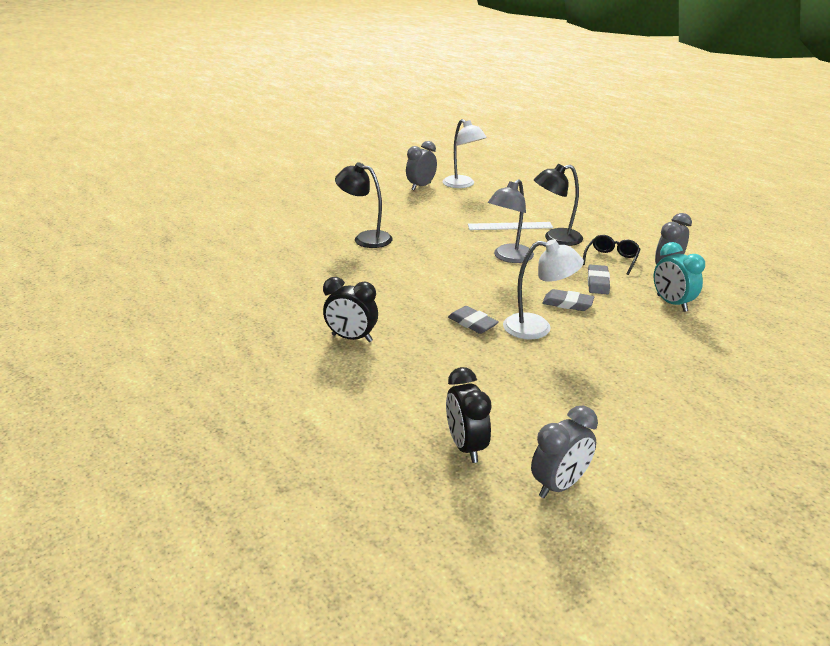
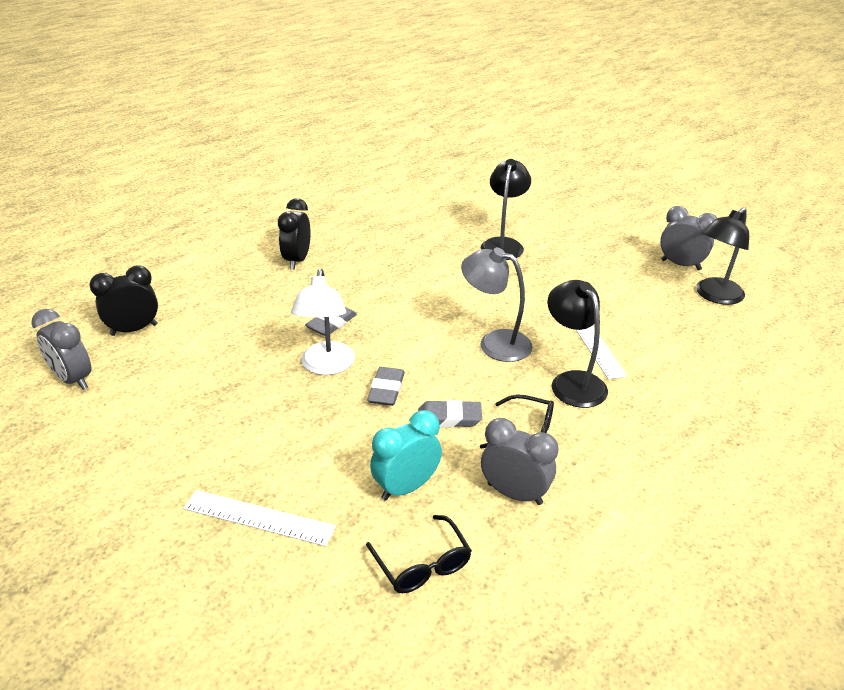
camera: 80 degrees right, 5 degrees up
(462, 185) = (714, 296): white lamp -> black lamp
(719, 362) = (258, 518): none -> white ruler
(736, 303) = (422, 565): none -> black glasses

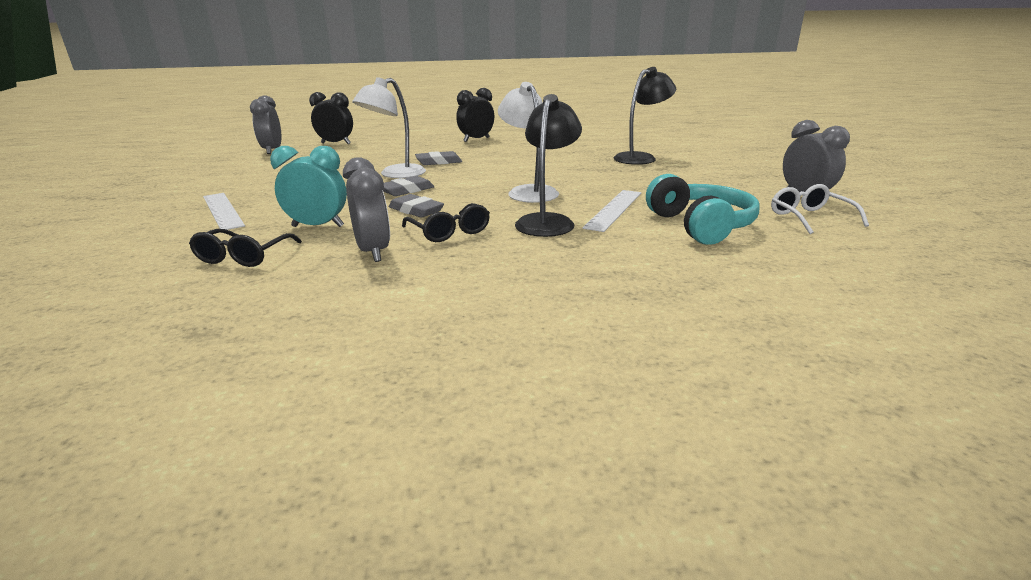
camera: 40 degrees right, 10 degrees down
(495, 342) = (528, 191): grey lamp -> white lamp
(670, 337) = (700, 226): none -> turquoise headphones
(714, 296) = (809, 218): black lamp -> white glasses

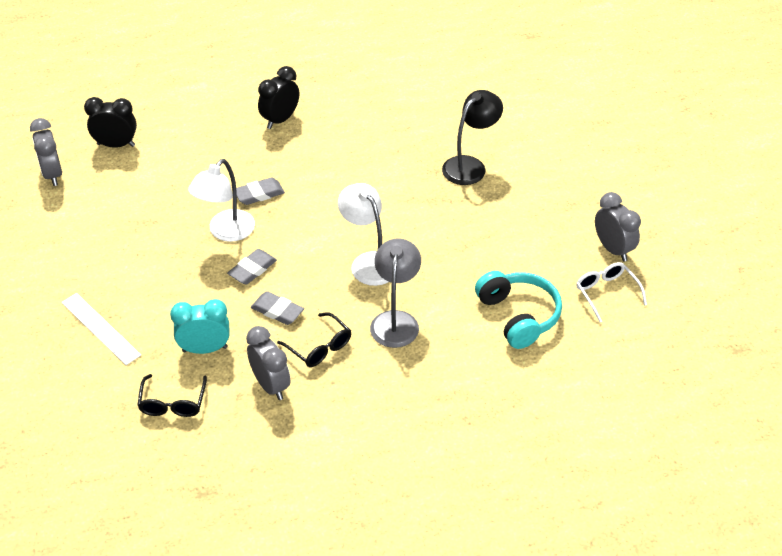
camera: 10 degrees left, 20 degrees up
(547, 221) = (395, 320): black lamp -> grey lamp
(614, 209) = (449, 292): white ruler -> none

